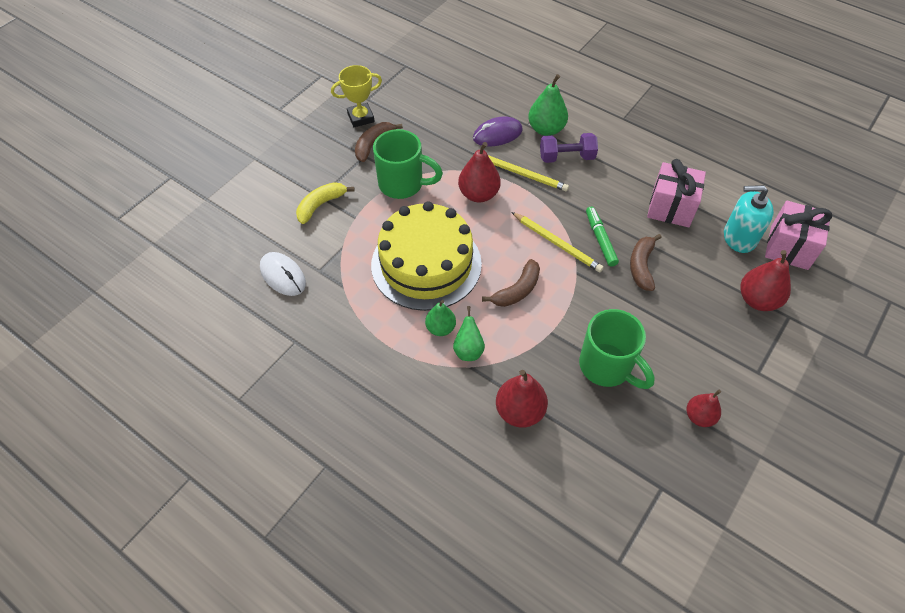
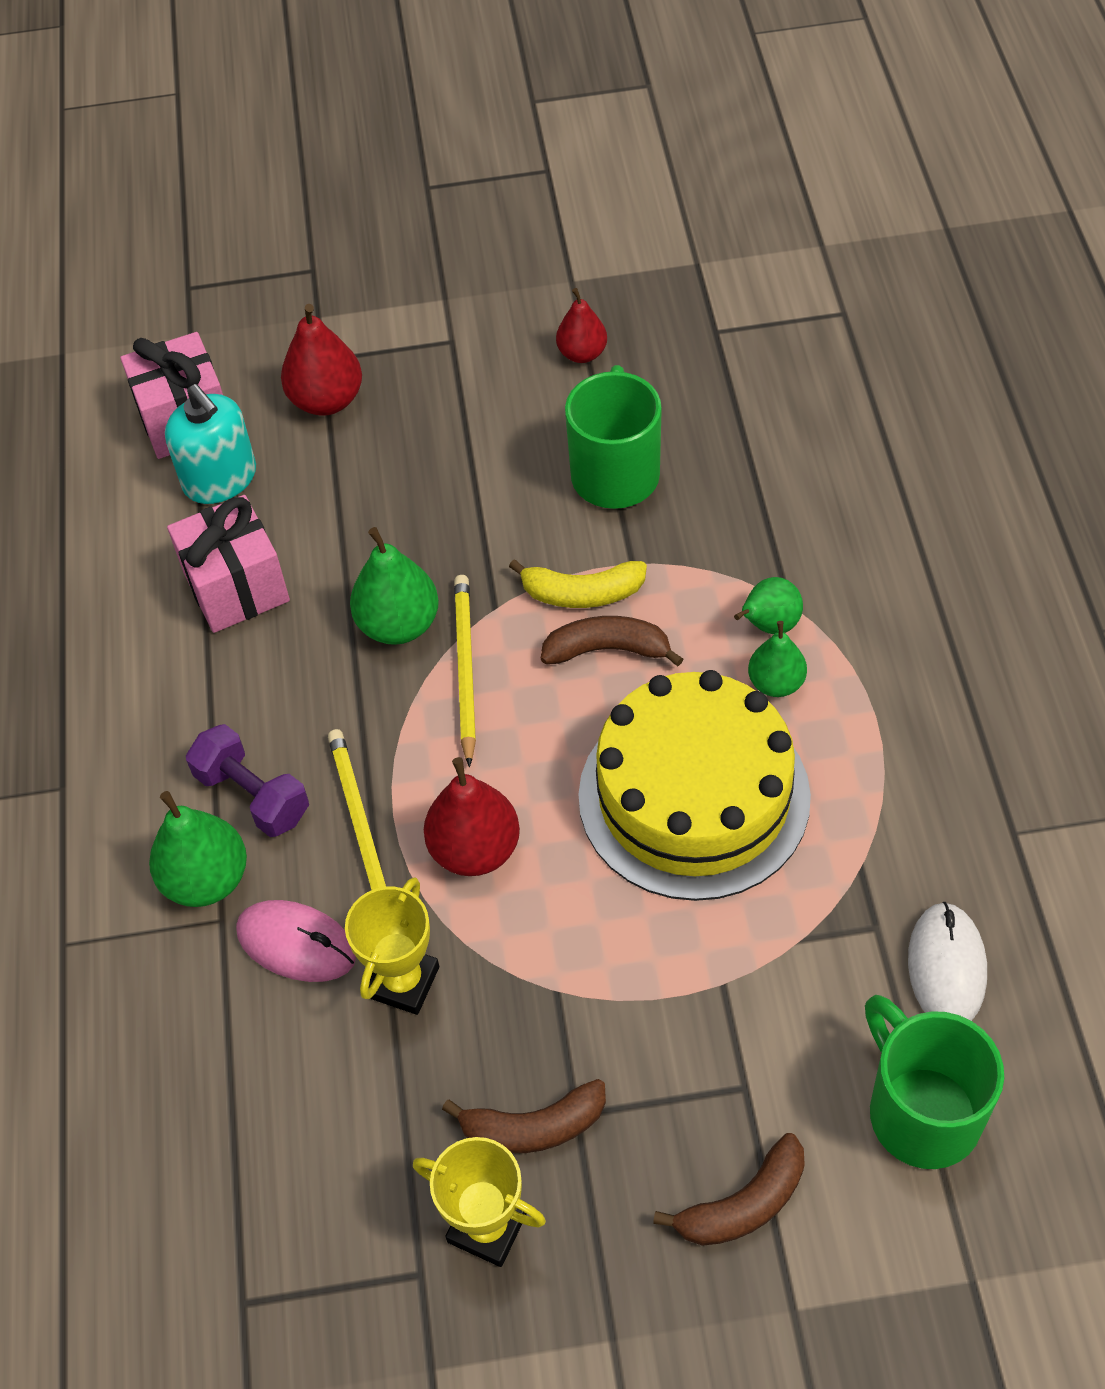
camera: 130 degrees left, 0 degrees up
(320, 205) = (762, 1064): yellow banana -> yellow banana (582, 593)
(403, 184) = (575, 981): green mug -> green mug (921, 1111)
(454, 148) = (403, 982): none -> yellow trophy
(497, 134) = (296, 943): purple mouse -> pink mouse
(519, 411) = (785, 508): red pear -> none
(600, 239) = (398, 624): green marker -> green pear
(641, 266) = (399, 546): brown banana -> brown banana (744, 1204)

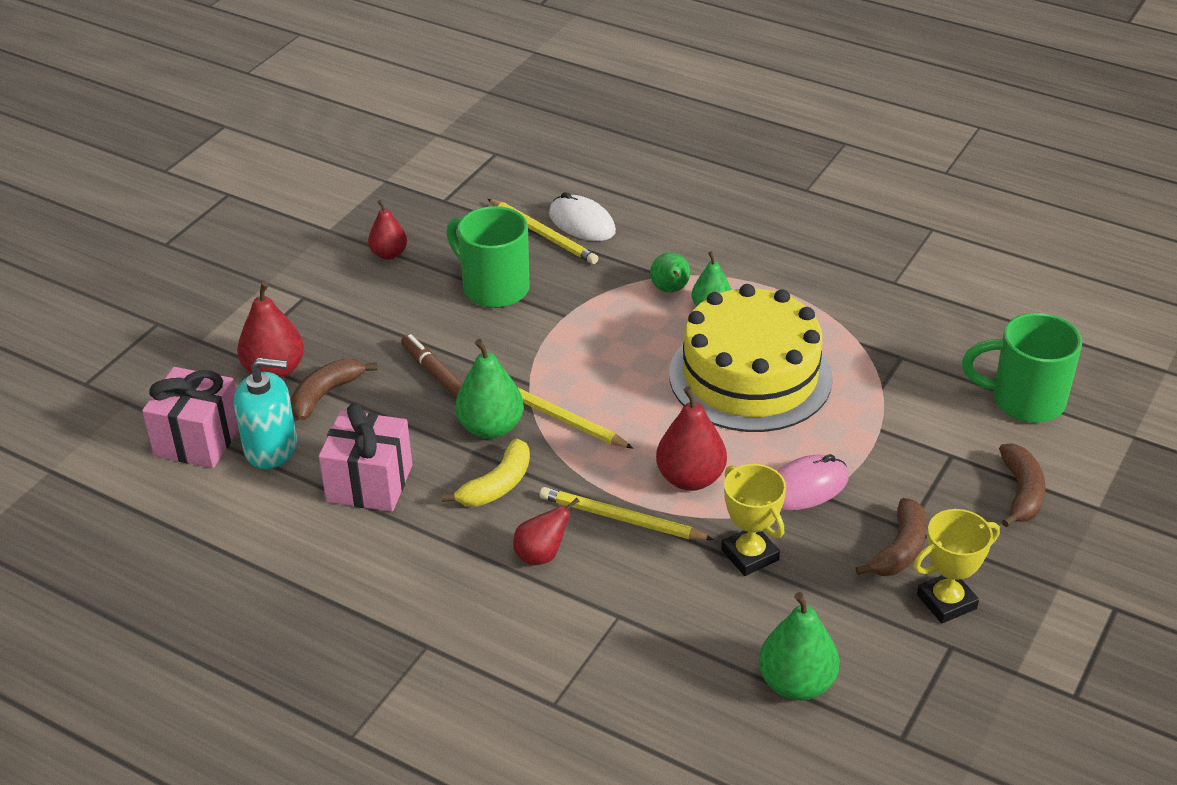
camera: 55 degrees left, 15 degrees down
(206, 879) = (581, 608): green pear -> green pear (796, 683)
(253, 795) = (541, 555): purple dumbbell -> red pear
(296, 943) = (673, 589): pink mouse -> pink mouse (805, 487)
(436, 523) = (435, 374): none -> brown marker
(582, 593) = (562, 344): yellow banana -> yellow banana (497, 485)
(607, 650) = (613, 356): brown banana -> brown banana (325, 394)
(748, 450) = (543, 234): none -> yellow pencil
(946, 967) = (949, 347): white mouse -> white mouse (582, 223)

